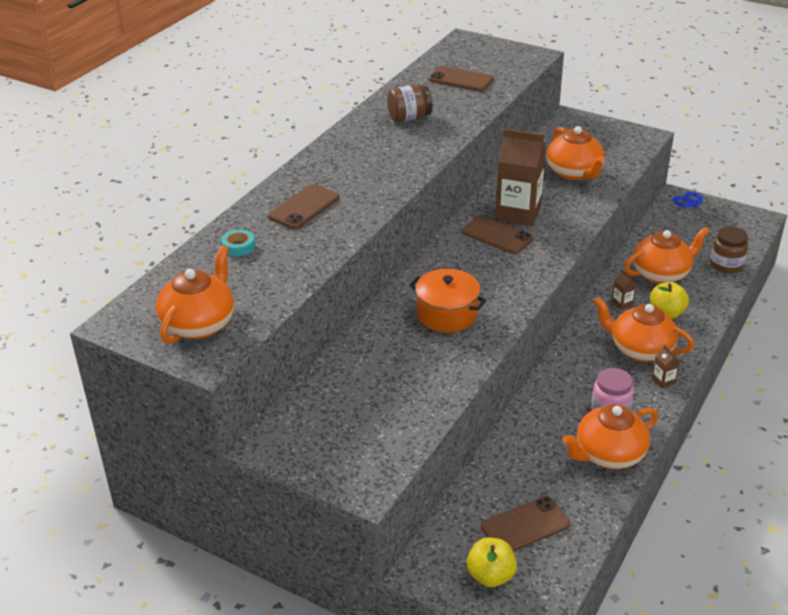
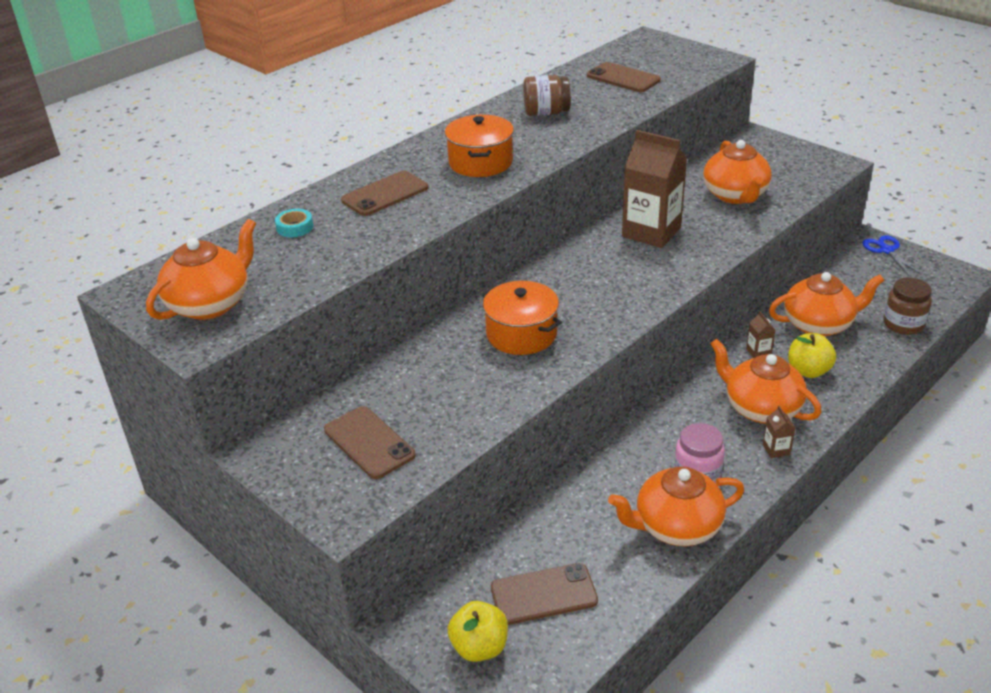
camera: 15 degrees right, 0 degrees up
(374, 169) = (480, 162): none -> orange pot
(497, 235) = (616, 254): brown phone -> brown phone (369, 442)

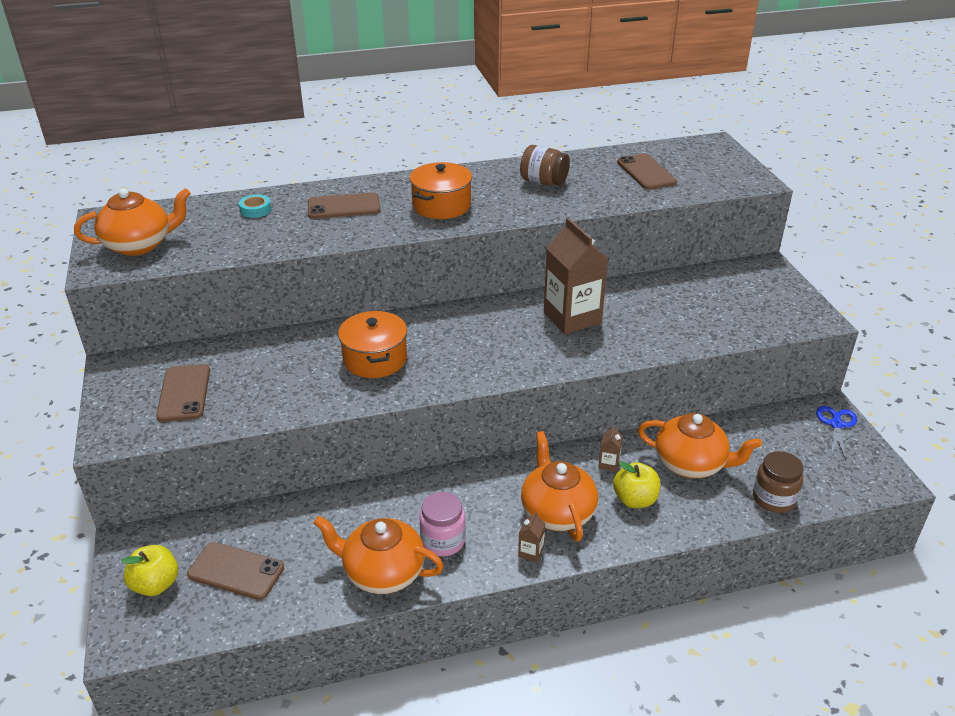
camera: 30 degrees right, 0 degrees up
(735, 195) = (684, 313): orange teapot -> none

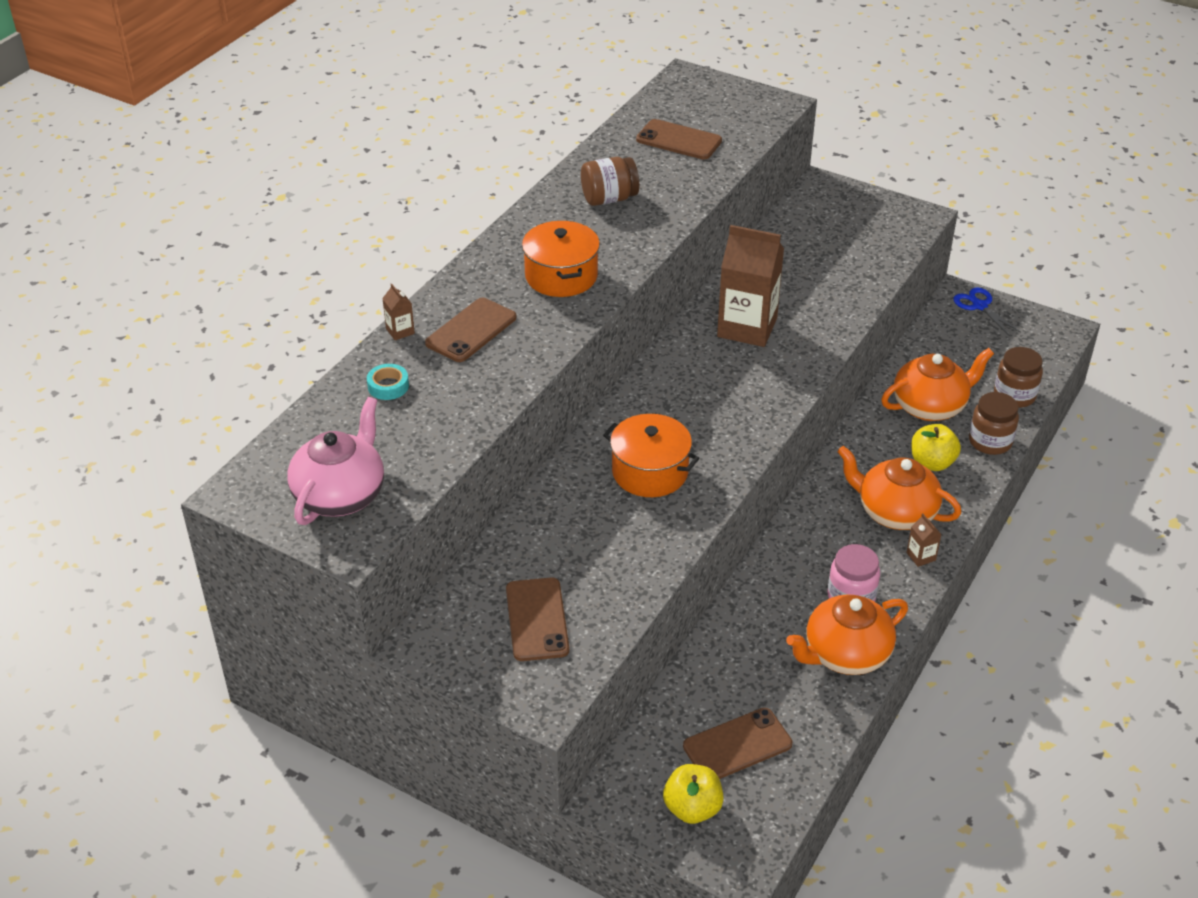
camera: 45 degrees left, 5 degrees up
(139, 245) = (340, 495): orange teapot -> pink teapot
(184, 393) = (537, 619): brown phone -> brown phone turned 45 degrees clockwise
(609, 464) = (876, 447): brown carton -> brown carton (400, 331)
(703, 516) = (990, 441): none -> brown jar

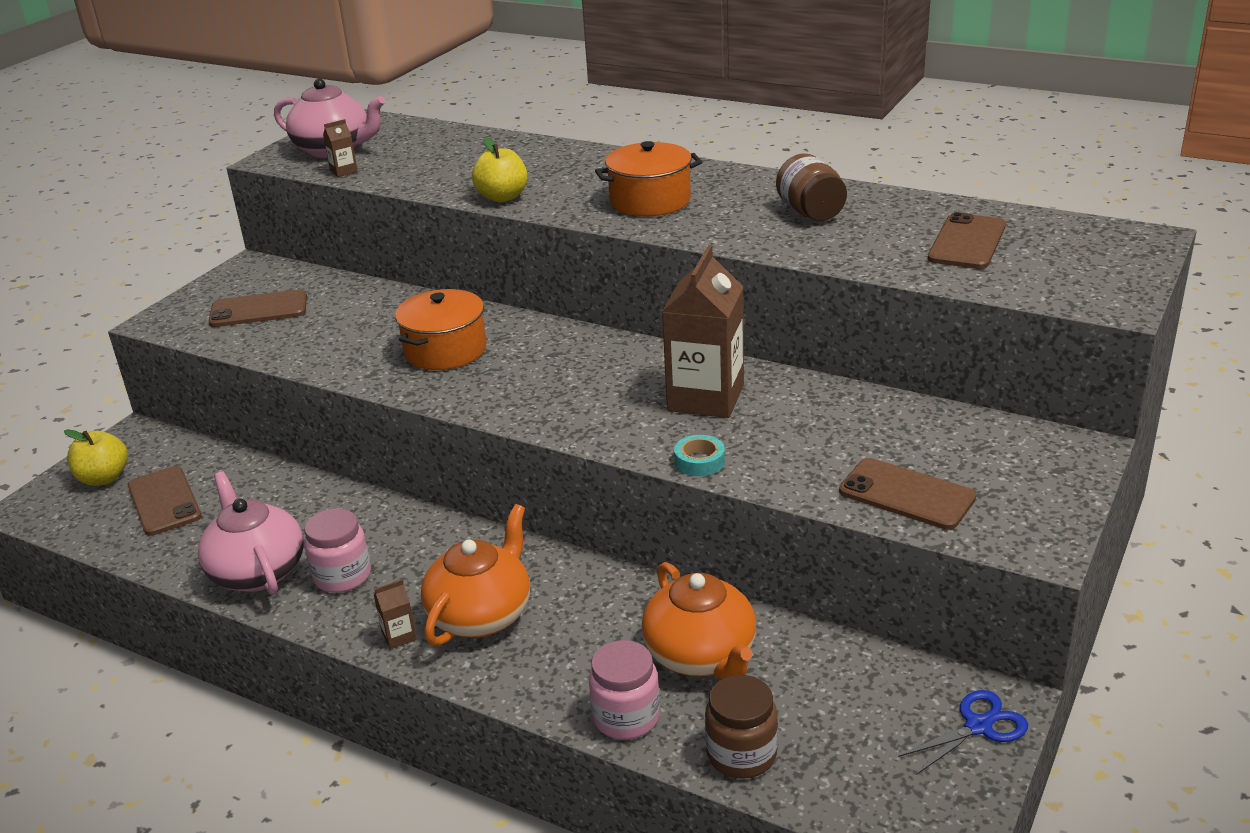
camera: 90 degrees right, 10 degrees down
(388, 386) = (473, 149): turquoise tape -> turquoise tape (699, 461)
(400, 331) = (553, 145): brown carton -> brown carton (343, 171)
(471, 330) = (554, 171): brown phone -> brown phone (906, 494)
(845, 654) = (257, 571): orange teapot -> pink teapot
(932, 463) = (578, 653): yellow apple -> yellow apple (502, 197)
(990, 441) = (626, 717): brown jar -> pink jar

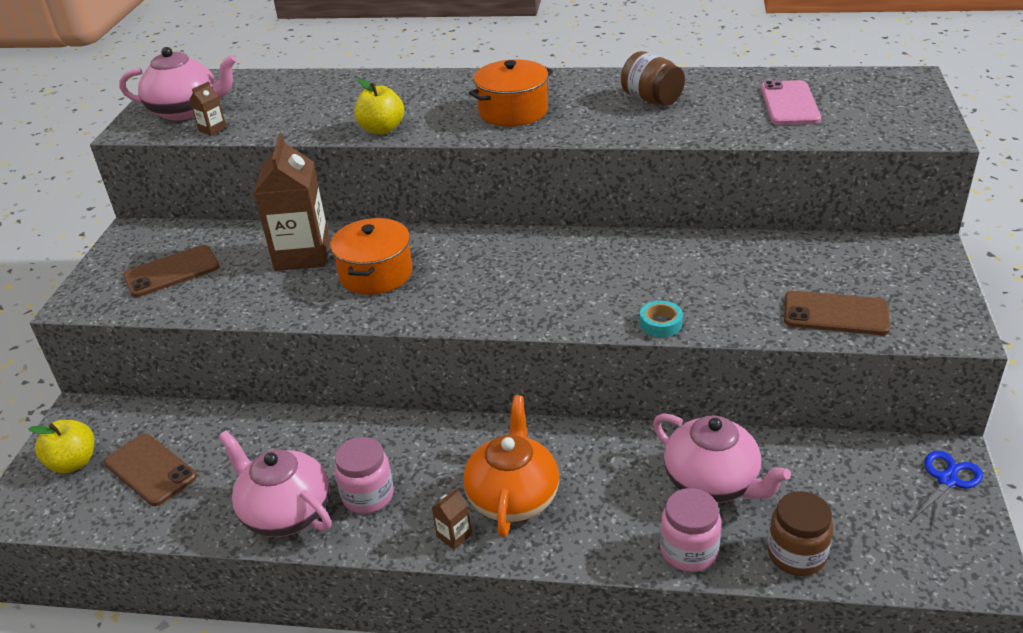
camera: 20 degrees left, 5 degrees up
(701, 656) = (712, 482): orange teapot -> pink teapot
(705, 398) = (626, 269): brown carton -> brown carton (302, 254)
(967, 242) = (789, 103): brown phone -> pink phone

